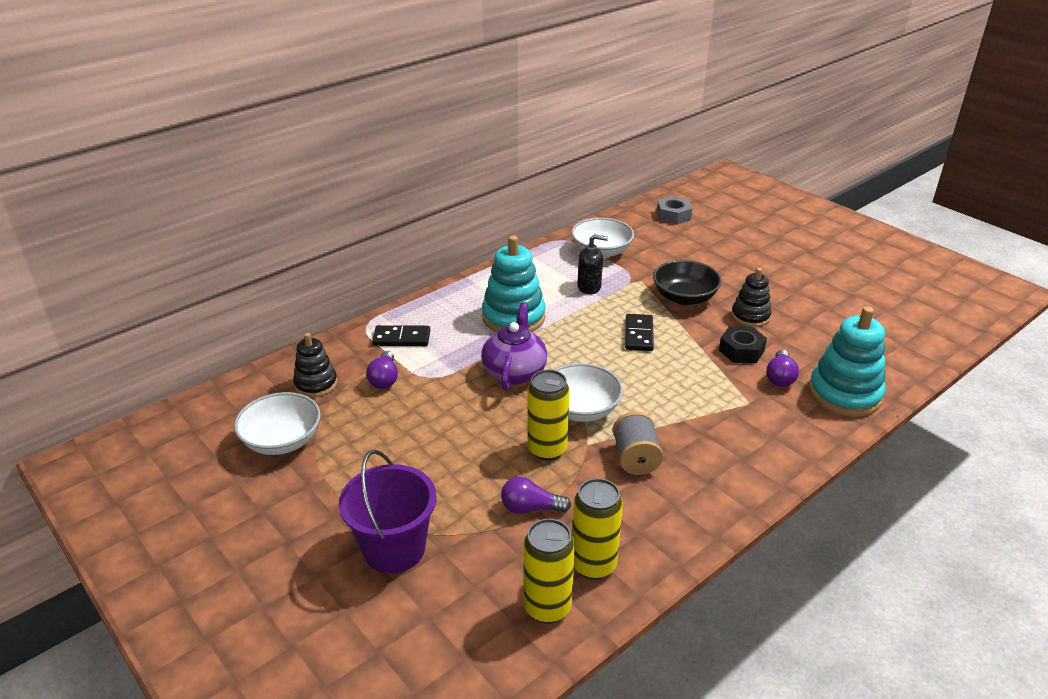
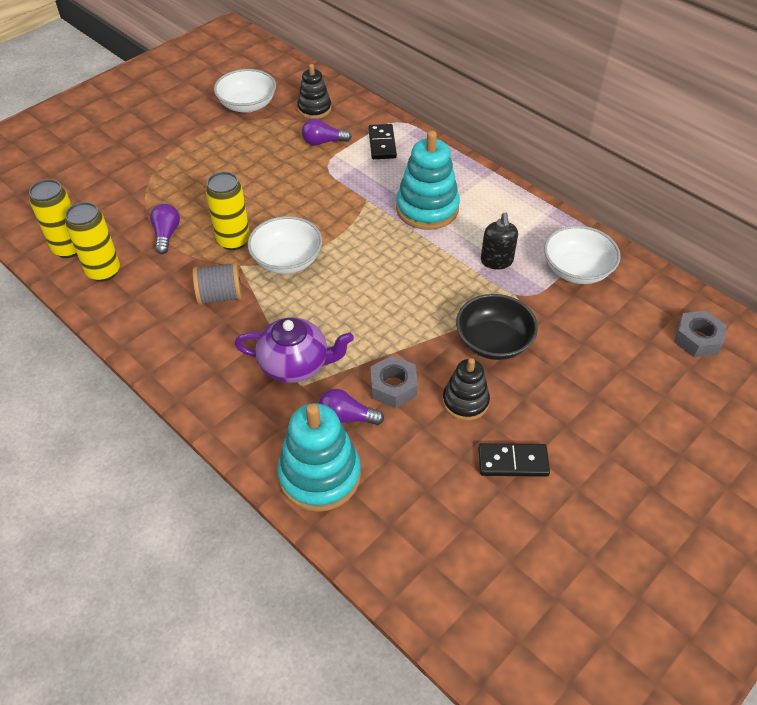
camera: 85 degrees right, 15 degrees up
(394, 549) = (135, 171): purple bucket -> none
(514, 372) = (339, 215): purple teapot -> purple teapot (295, 365)
(639, 335) = (411, 301): black domino -> black domino (513, 462)
(741, 350) = (393, 386): black nut -> grey nut

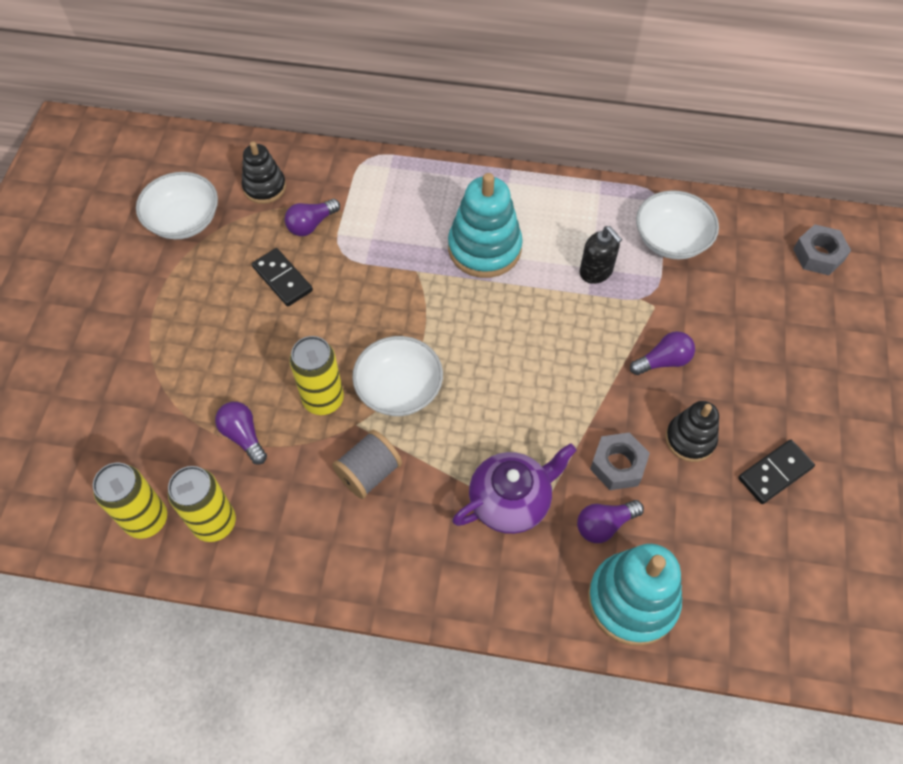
camera: 35 degrees left, 10 degrees up
(382, 144) = (374, 194): black domino -> black domino (282, 279)
(493, 342) = (663, 361): black bowl -> purple light bulb

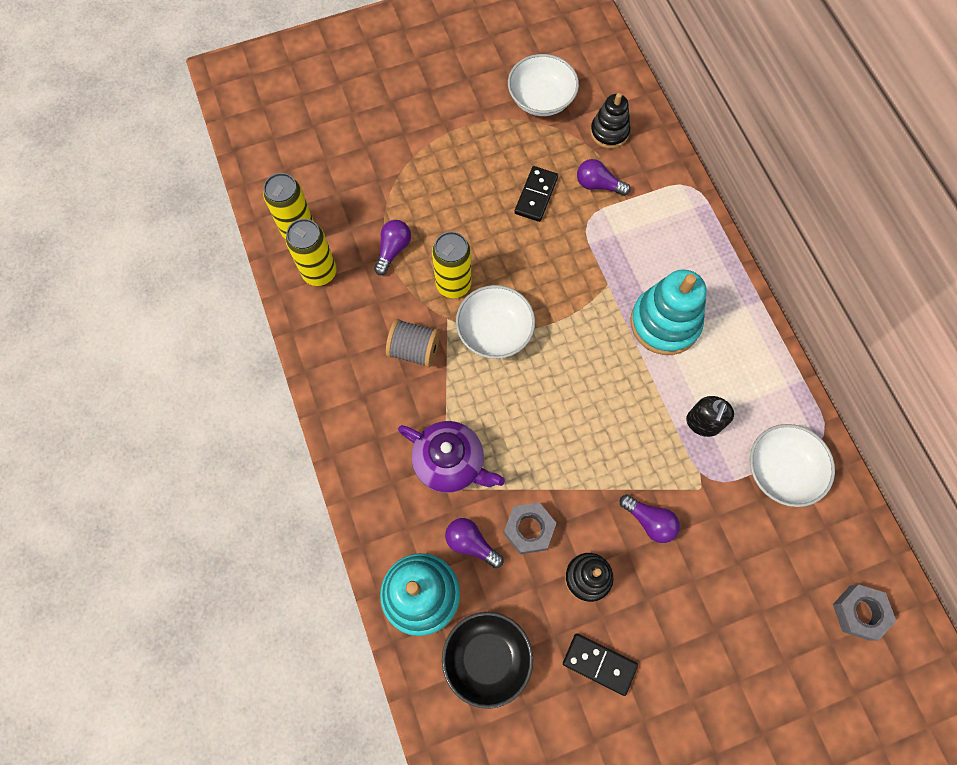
camera: 60 degrees right, 10 degrees up
(726, 570) = (487, 658): none -> black bowl

